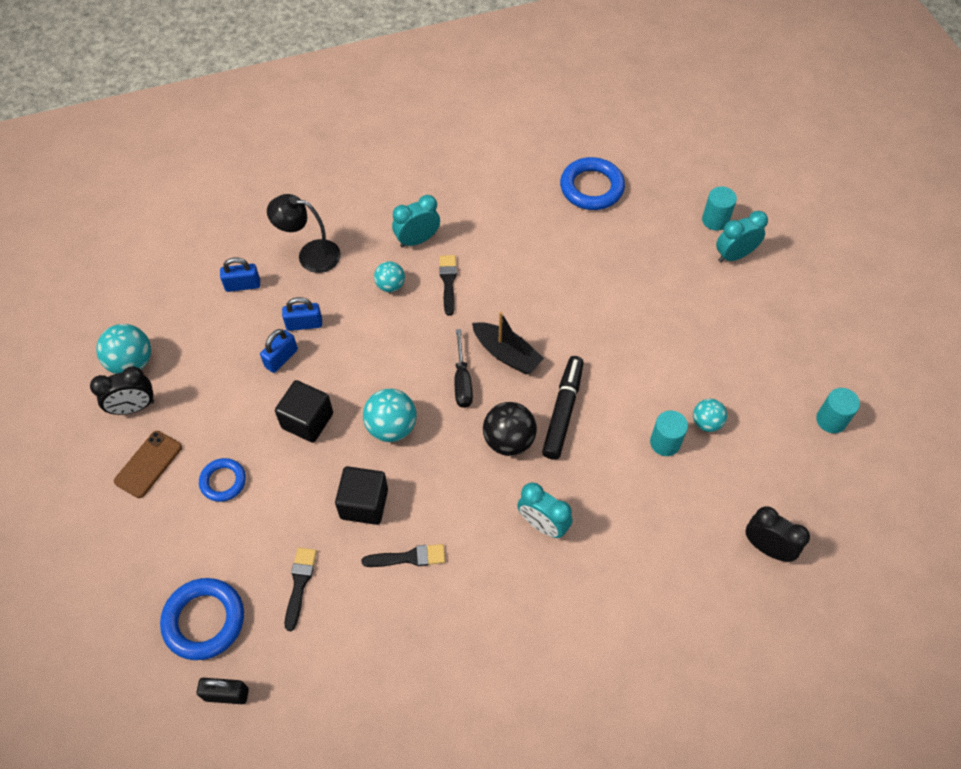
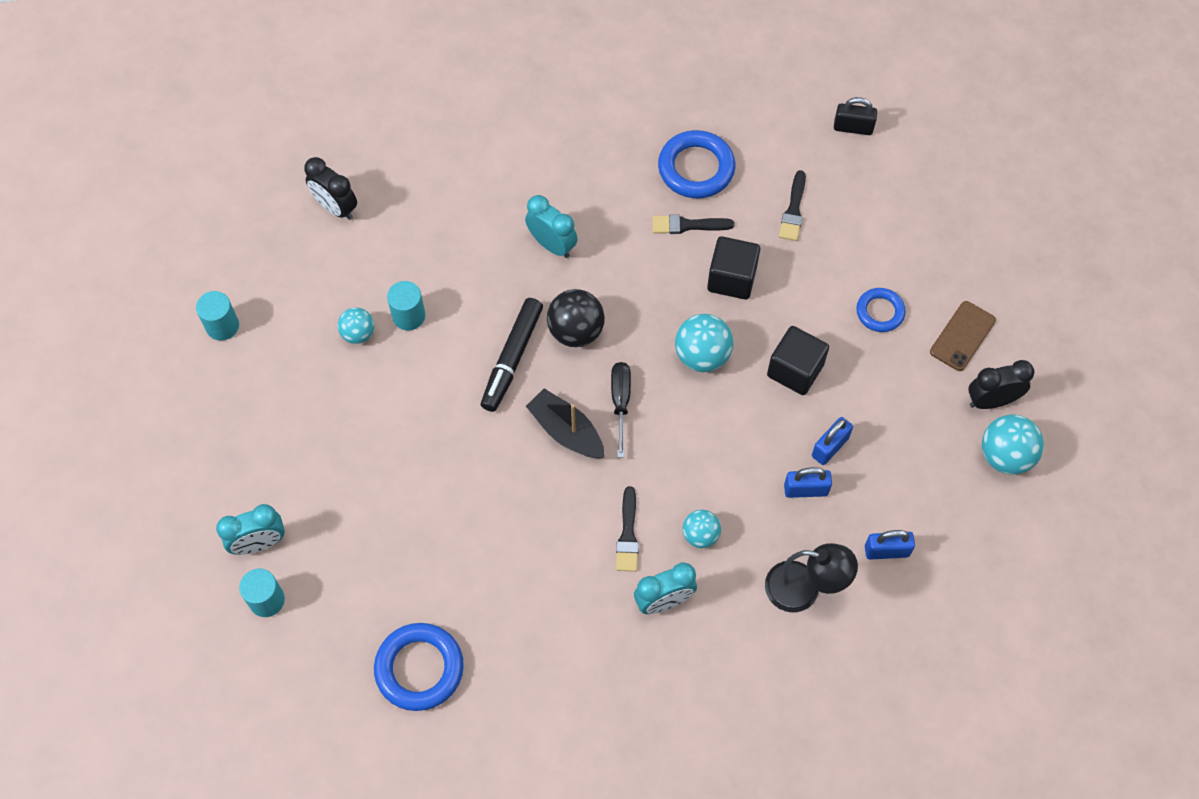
camera: 175 degrees left, 5 degrees up
(204, 620) = (881, 186): blue ring -> blue ring (696, 168)

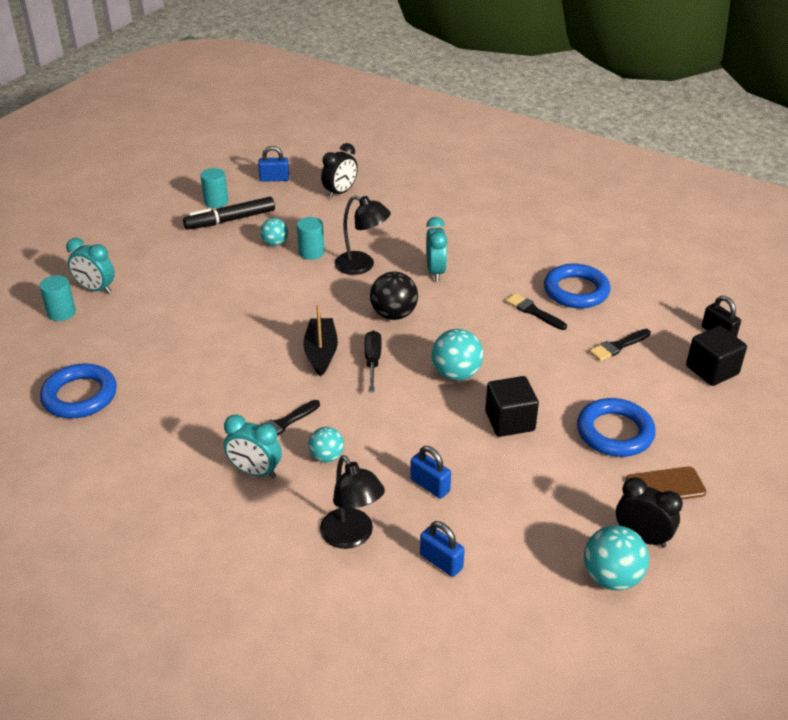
camera: 45 degrees right, 25 degrees down
(336, 208) = (340, 192): black clock -> black clock turned 135 degrees counterclockwise
(477, 293) = (362, 266): none -> black lamp
(512, 359) = (339, 303): black marker -> black marker (230, 220)
(620, 402) = (372, 361): black screwdriver -> black screwdriver turned 45 degrees counterclockwise
(731, 278) = (528, 352): black cube -> black cube (712, 370)
(830, 447) = (479, 476): blue padlock -> blue padlock (274, 179)
(880, 312) = (614, 432): blue ring -> blue ring, size x1.65

